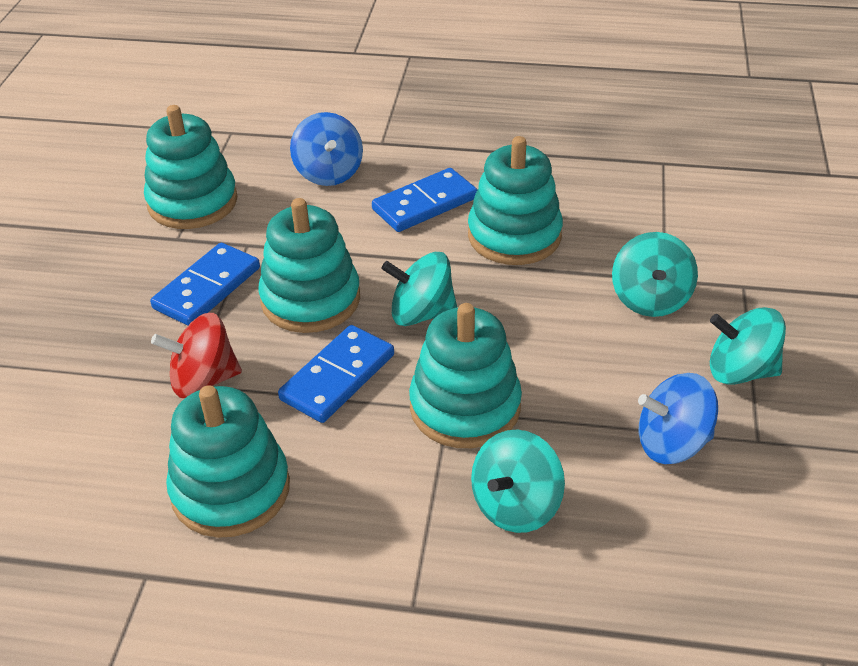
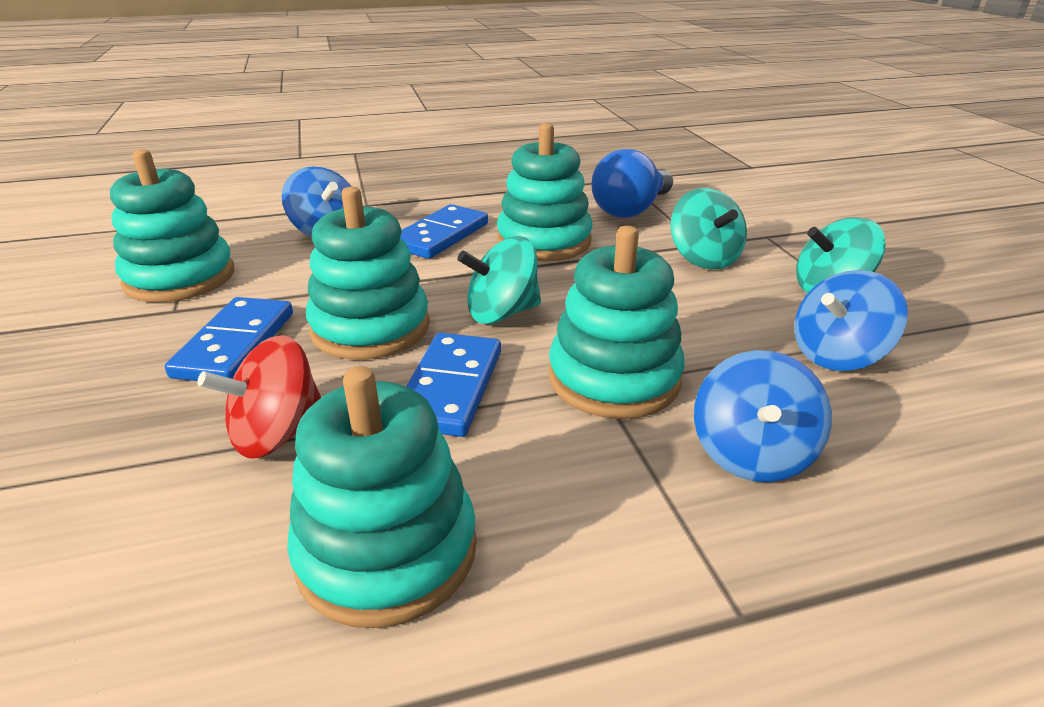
camera: 25 degrees left, 10 degrees down
(515, 505) = (751, 454): turquoise spinning top -> blue spinning top
(632, 212) = (631, 210): none -> blue light bulb

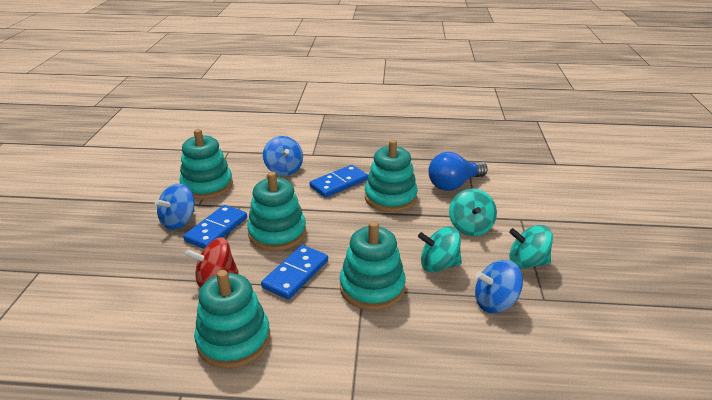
camera: 20 degrees right, 0 degrees up
(502, 313) = (342, 238): turquoise spinning top -> turquoise spinning top (438, 265)
(751, 454) = (408, 341): blue spinning top -> blue spinning top (179, 221)

